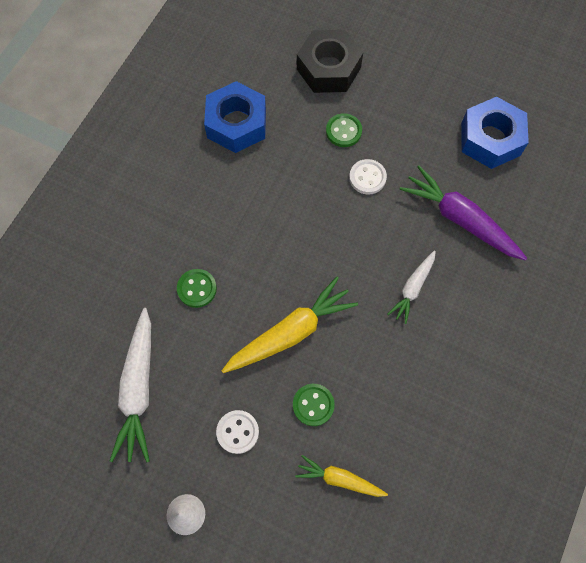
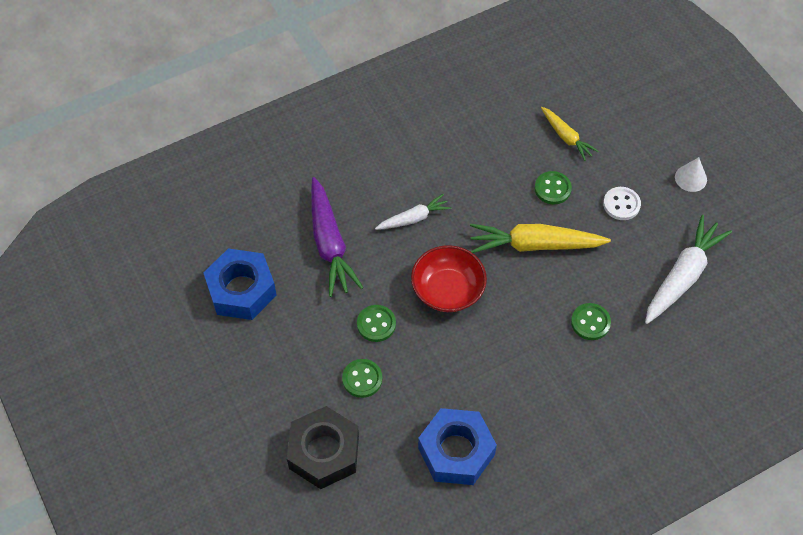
camera: 145 degrees left, 10 degrees down
(334, 241) = (448, 290): none -> red bowl
(367, 177) = (376, 324): white button -> green button

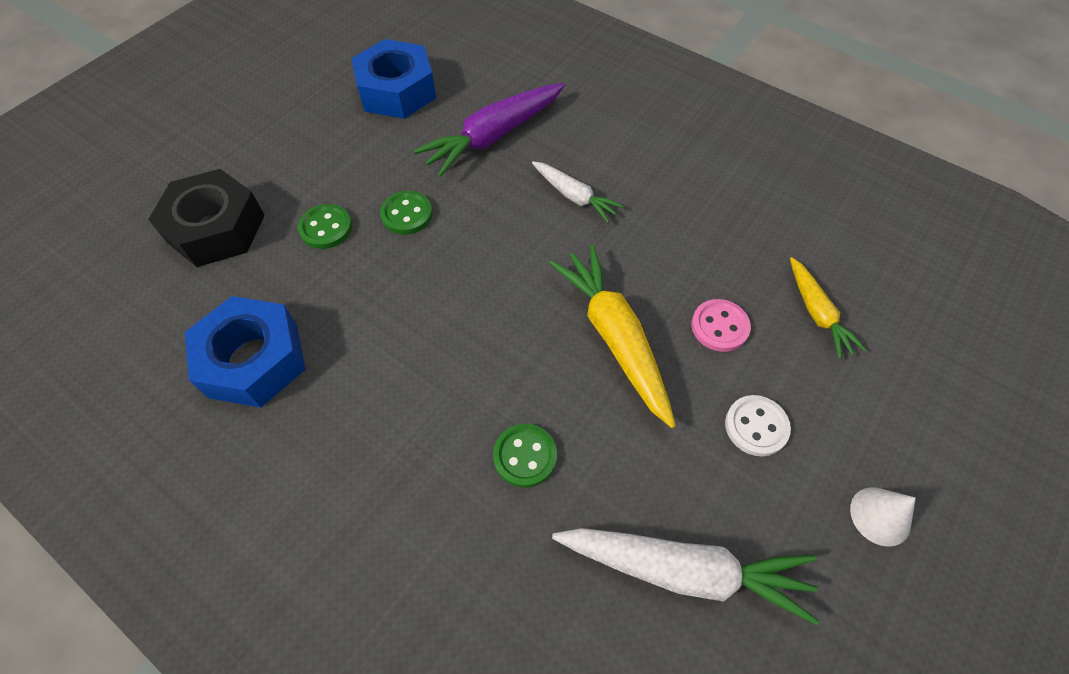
camera: 65 degrees right, 0 degrees up
(448, 290) = (490, 266): red bowl -> none
(552, 189) = (719, 327): green button -> pink button
(566, 137) = (817, 313): yellow carrot -> yellow carrot turned 45 degrees counterclockwise

